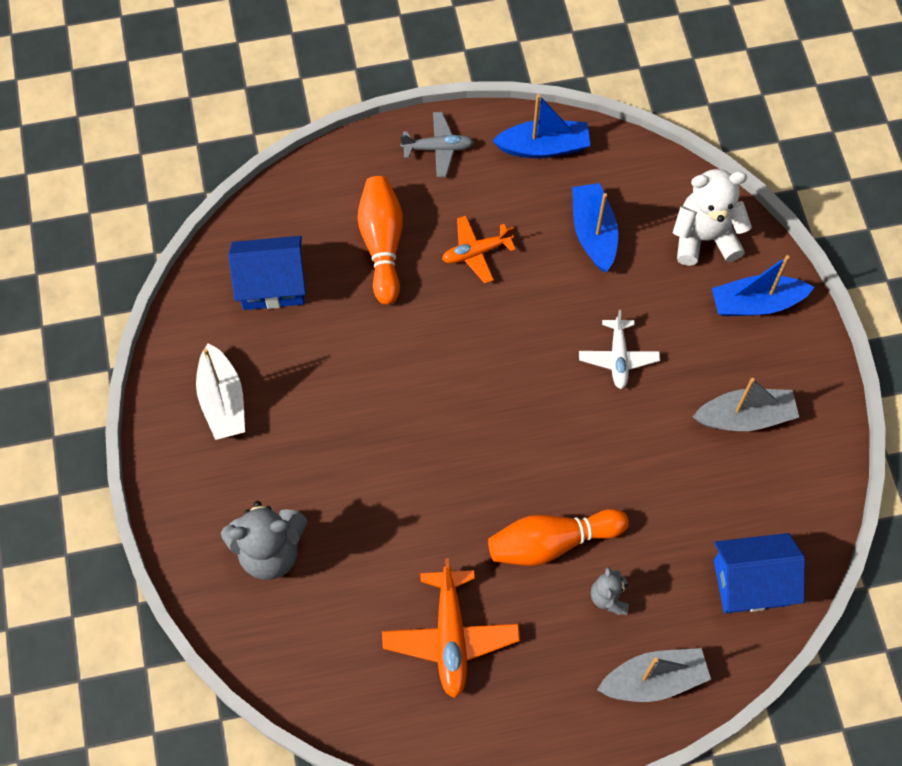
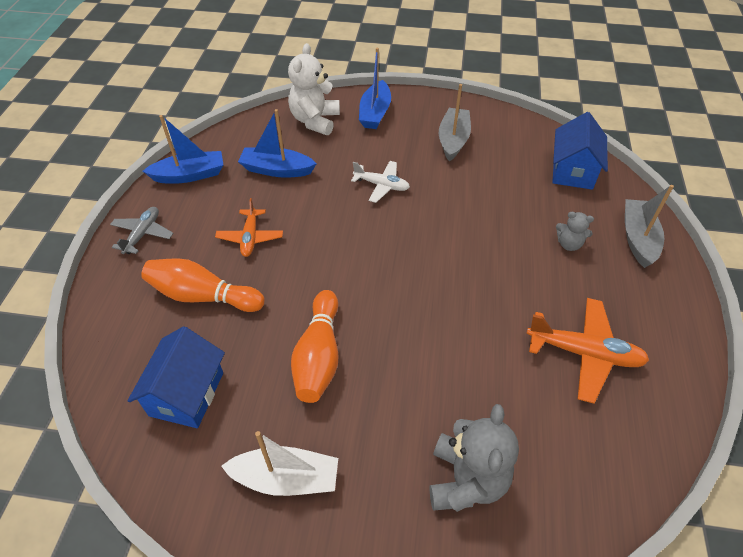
camera: 70 degrees left, 15 degrees down
(543, 147) = (190, 175): blue boat -> blue boat turned 60 degrees clockwise
(552, 542) = (516, 263): orange bowling pin -> orange bowling pin (319, 356)

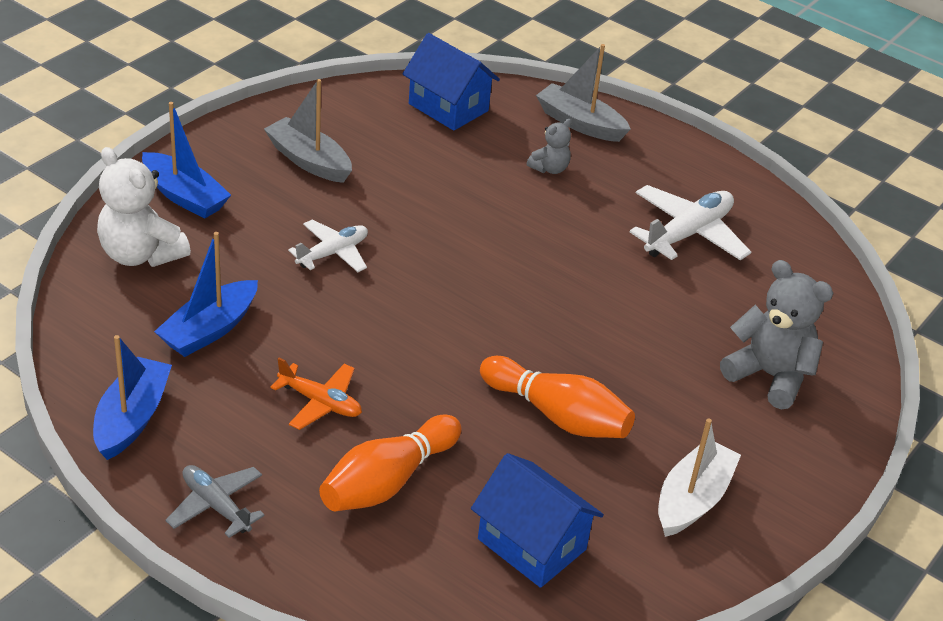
camera: 65 degrees left, 10 degrees down
(584, 353) = (688, 234): orange plane -> white plane

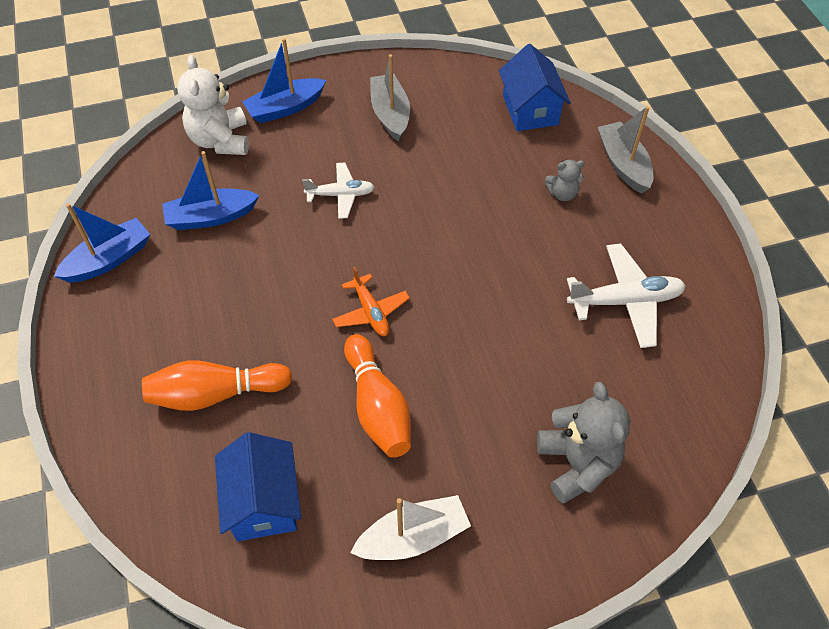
camera: 40 degrees right, 15 degrees up
(184, 196) = (285, 108): blue boat -> blue boat turned 75 degrees clockwise
(216, 506) = (98, 351): grey plane -> none
(320, 402) = (228, 308): orange plane -> orange plane (371, 312)

